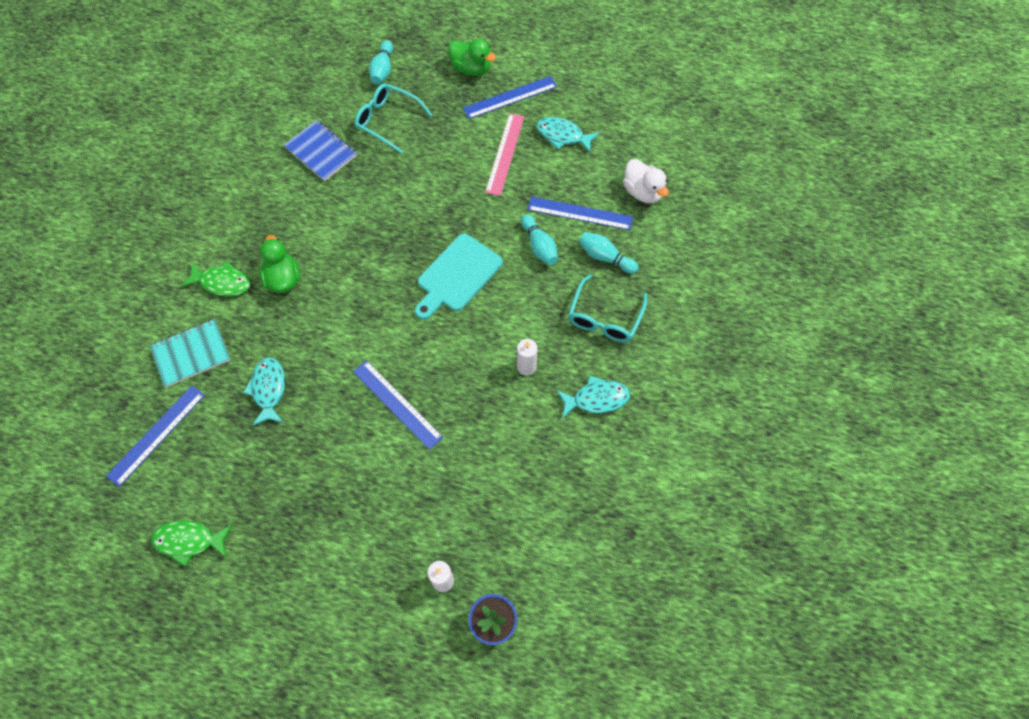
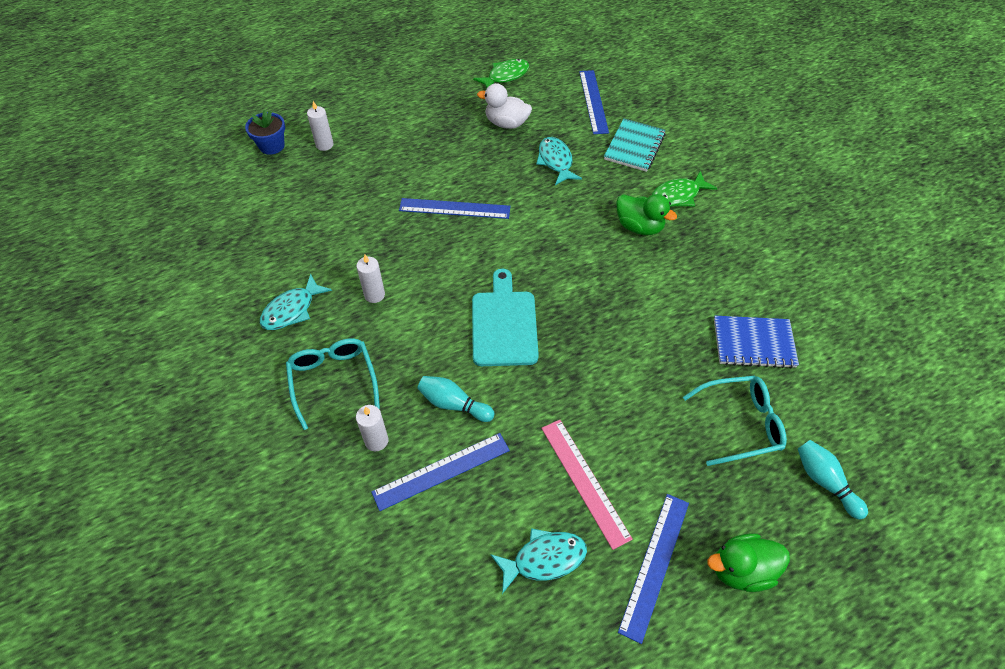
camera: 140 degrees right, 10 degrees down
(268, 389) = (556, 161): turquoise fish -> turquoise fish turned 150 degrees counterclockwise
(605, 257) = (376, 441): turquoise bowling pin -> white candle
(642, 192) = (389, 553): white duck -> white duck (506, 123)

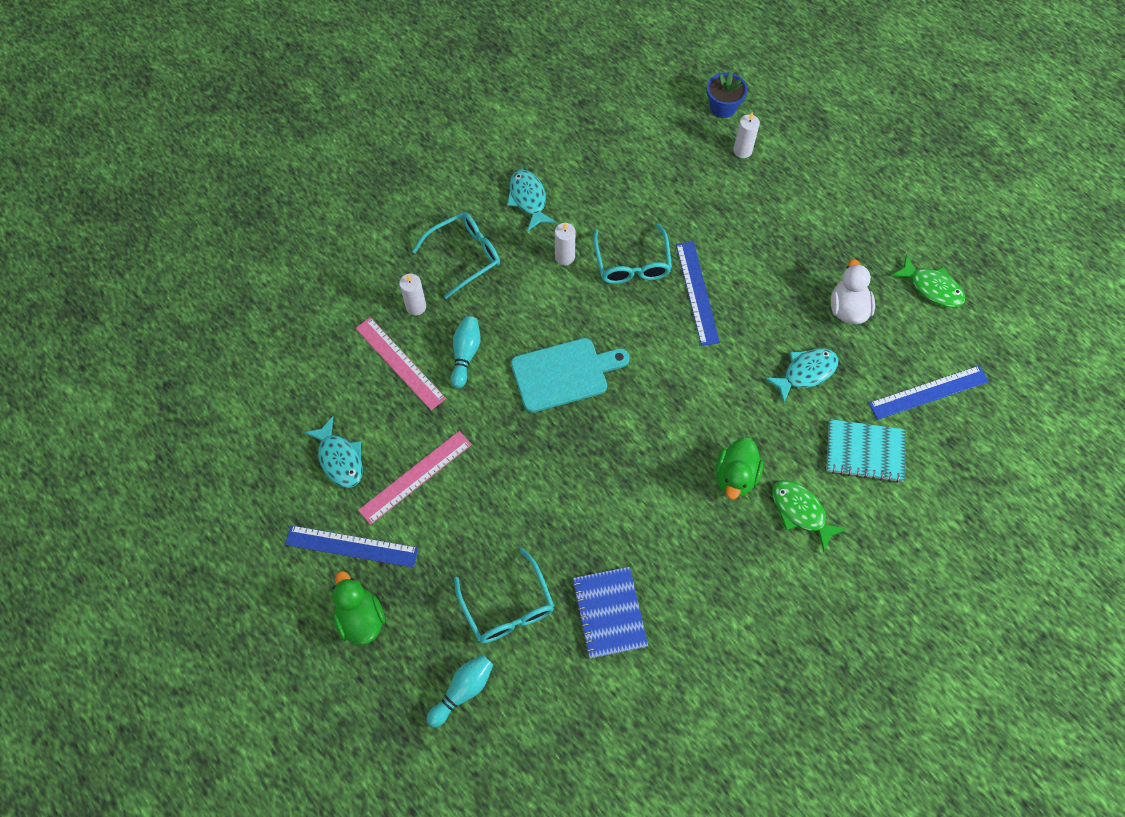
camera: 75 degrees right, 10 degrees up
(292, 310) = (528, 199): turquoise fish -> turquoise fish turned 45 degrees clockwise
(404, 246) = (632, 263): none -> turquoise glasses
(441, 471) = (400, 363): blue ruler -> pink ruler

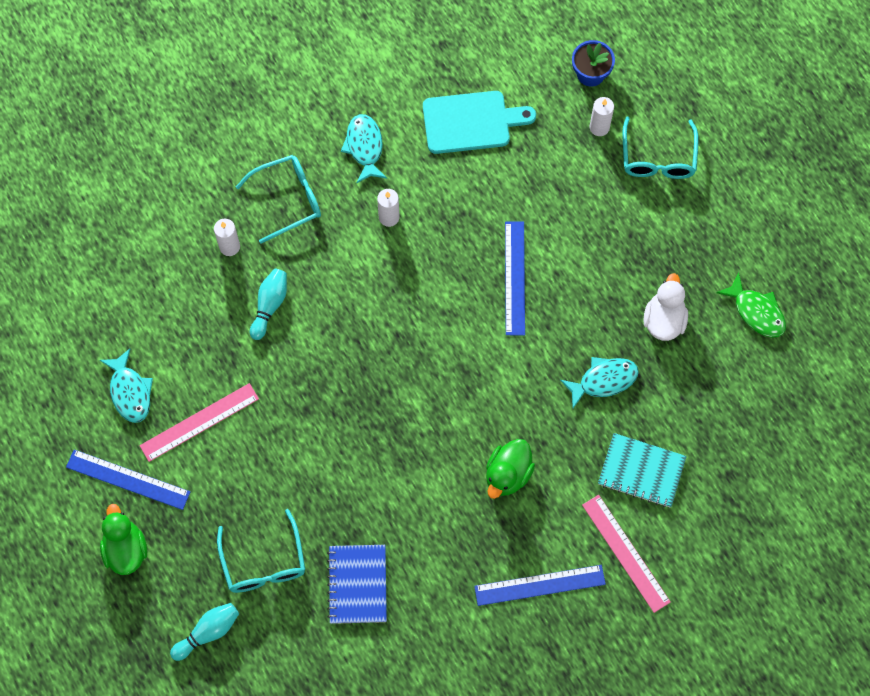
camera: 10 degrees right, 5 degrees up
(400, 363) = (203, 303): pink ruler -> pink ruler (625, 553)
(564, 374) = (363, 342): turquoise cutting board -> turquoise cutting board (471, 122)
(632, 263) = (456, 235): turquoise glasses -> turquoise glasses (658, 157)
(800, 512) = (562, 520): green fish -> none
(928, 392) = (721, 421): blue ruler -> blue ruler (539, 585)

